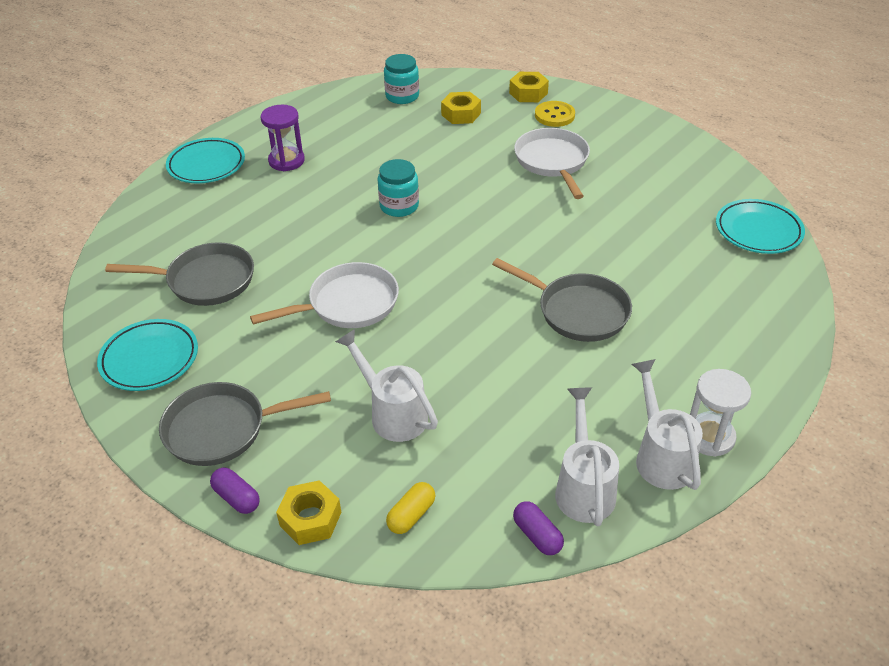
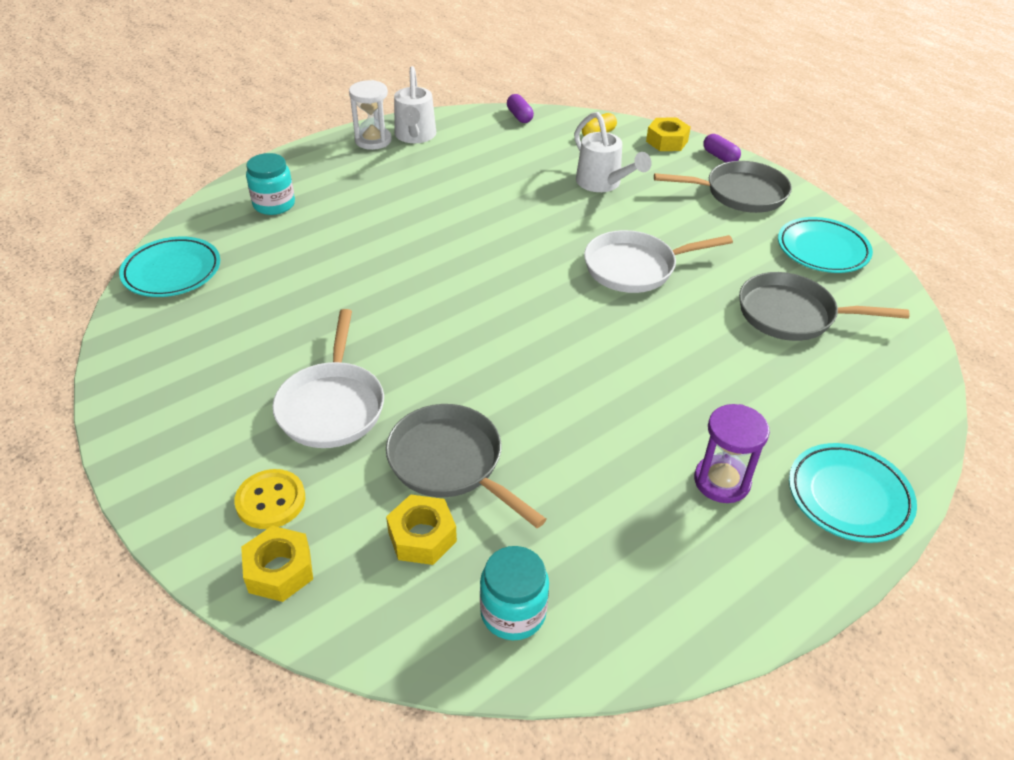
camera: 170 degrees left, 0 degrees up
(399, 206) = (563, 371): turquoise jar -> turquoise jar (274, 204)
(577, 311) = (415, 228): grey pan -> grey pan (450, 463)
(583, 486) = (478, 131): white watering can -> none

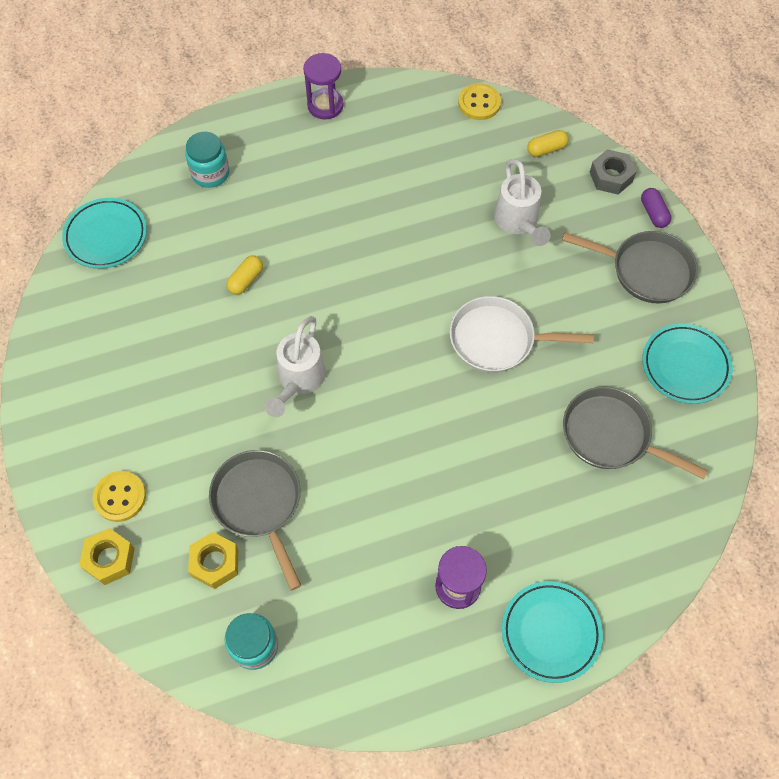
camera: 20 degrees right, 20 degrees up
(332, 406) = (190, 420): white pan -> none
(347, 275) = (246, 280): none -> yellow capsule
(373, 140) = (325, 105): white hourglass -> purple hourglass
(415, 136) = (366, 109): white watering can -> white watering can (298, 381)
(519, 116) = (479, 103): purple capsule -> yellow button
(667, 141) = (611, 177): yellow nut -> grey nut

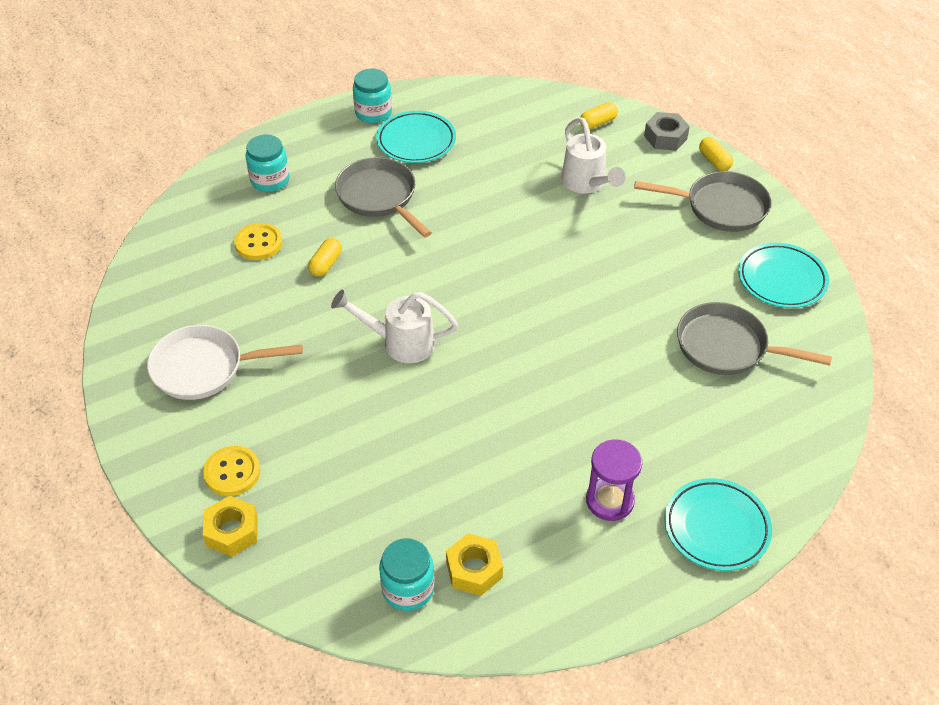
camera: 10 degrees left, 15 degrees down
(106, 236) = (172, 245): turquoise plate -> turquoise plate (416, 141)
(215, 563) = (348, 518): yellow nut -> yellow nut (474, 569)
(259, 503) = (383, 457): grey pan -> grey pan (379, 197)
(298, 381) = (400, 343): white watering can -> white watering can turned 90 degrees clockwise
(325, 105) = (373, 113): purple hourglass -> turquoise jar
(479, 103) = (523, 94): yellow button -> yellow button (258, 243)
(497, 339) = (592, 281): white pan -> white pan (204, 368)
(653, 213) = (714, 161): purple capsule -> yellow capsule

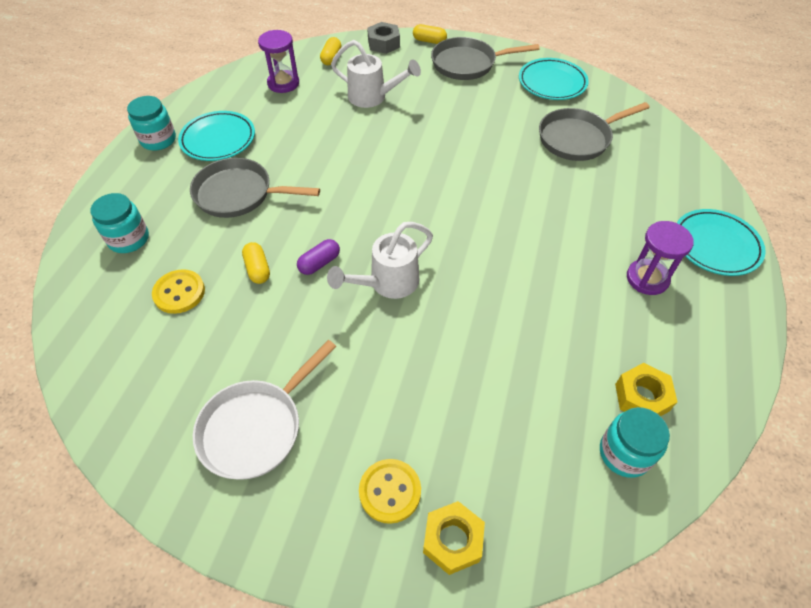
camera: 45 degrees left, 5 degrees up
(372, 291) = (319, 263): none -> purple capsule
(526, 122) = (283, 83): none -> purple hourglass
(721, 207) = (467, 64): grey pan -> grey pan turned 150 degrees counterclockwise

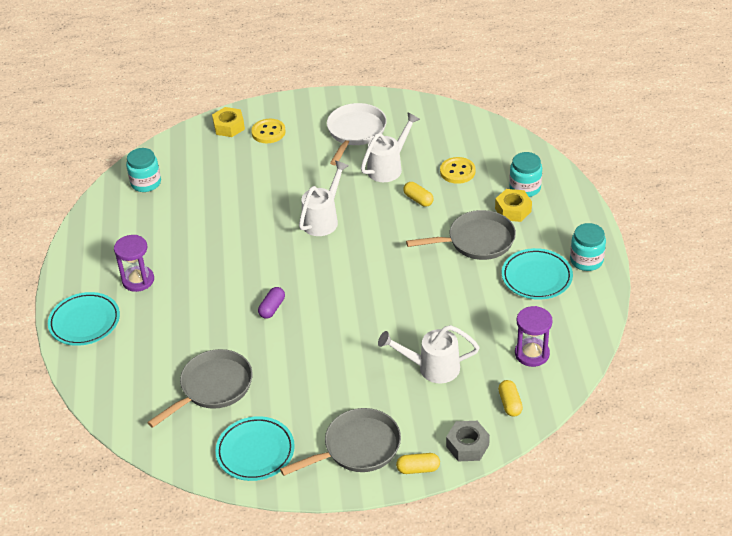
camera: 160 degrees right, 10 degrees down
(256, 336) = (388, 167): none -> white watering can
(319, 263) = (378, 216): purple capsule -> purple capsule (272, 308)
(641, 397) = (138, 210): yellow nut -> yellow nut (513, 210)

